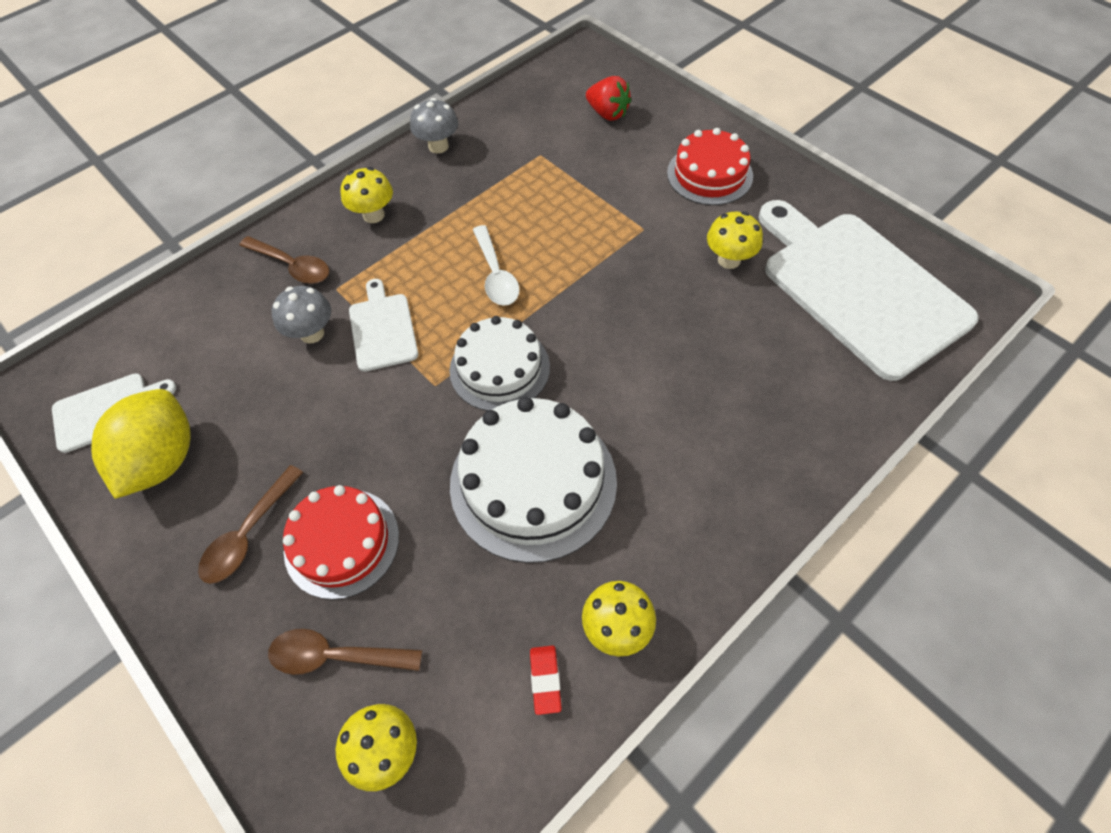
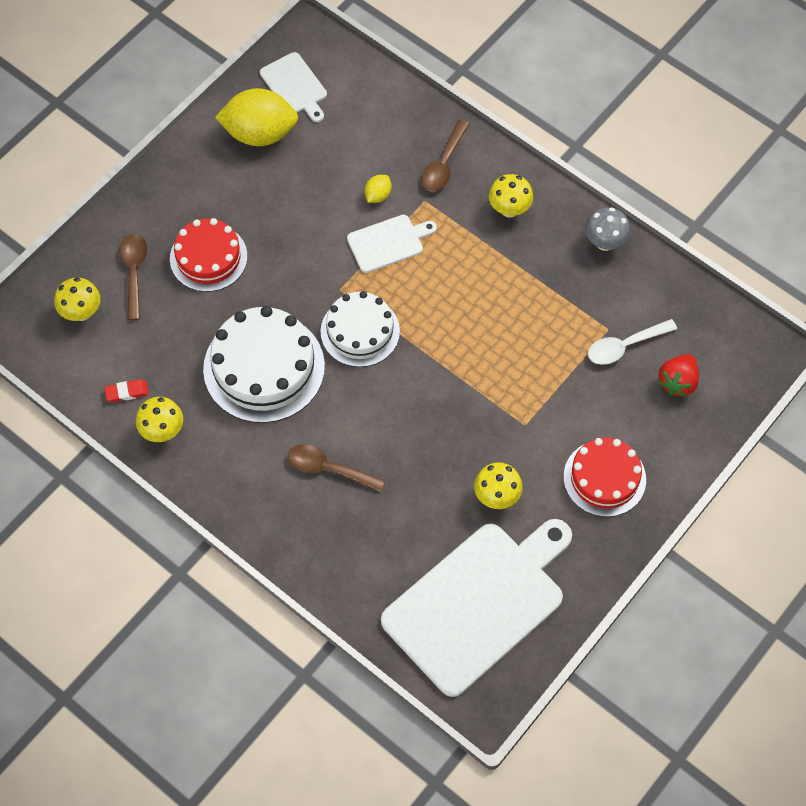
camera: 80 degrees right, 5 degrees up
(248, 534) = (210, 201): brown spoon -> brown spoon (329, 468)
(312, 333) = (378, 195): grey mushroom -> yellow lemon
(496, 275) = (454, 314): white spoon -> white spoon (625, 346)

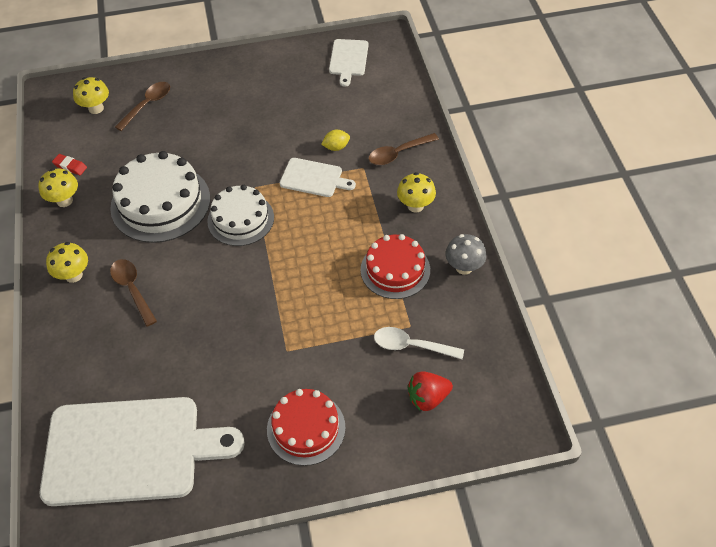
camera: 40 degrees right, 10 degrees down
(208, 257) = (197, 122): red cake -> red cake (395, 270)
(260, 133) = (300, 73): yellow lemon -> none
(497, 496) = (218, 385): yellow mushroom -> yellow mushroom (73, 275)

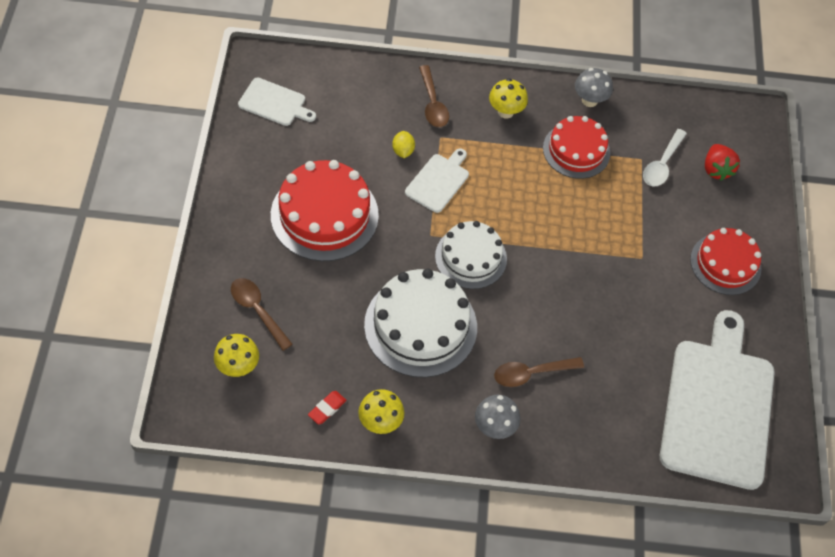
camera: 80 degrees left, 5 degrees up
(73, 275) = (494, 427): yellow mushroom -> grey mushroom
(249, 117) = (324, 215): none -> red cake

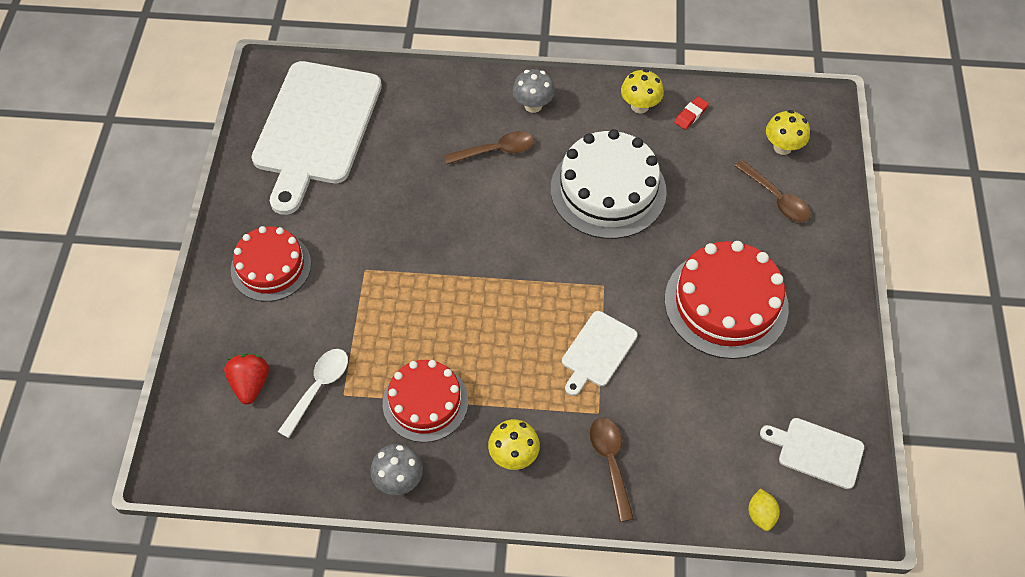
camera: 175 degrees left, 0 degrees up
(403, 151) = (643, 390): yellow lemon -> yellow lemon (761, 514)
(471, 257) = (557, 262): white cake -> none

